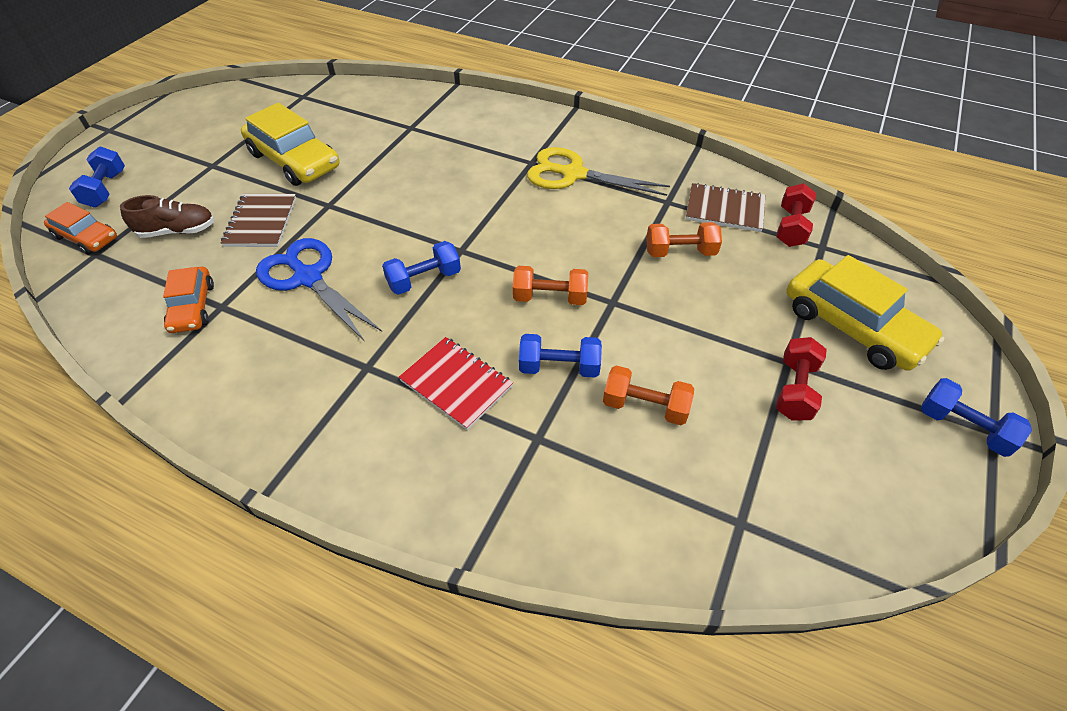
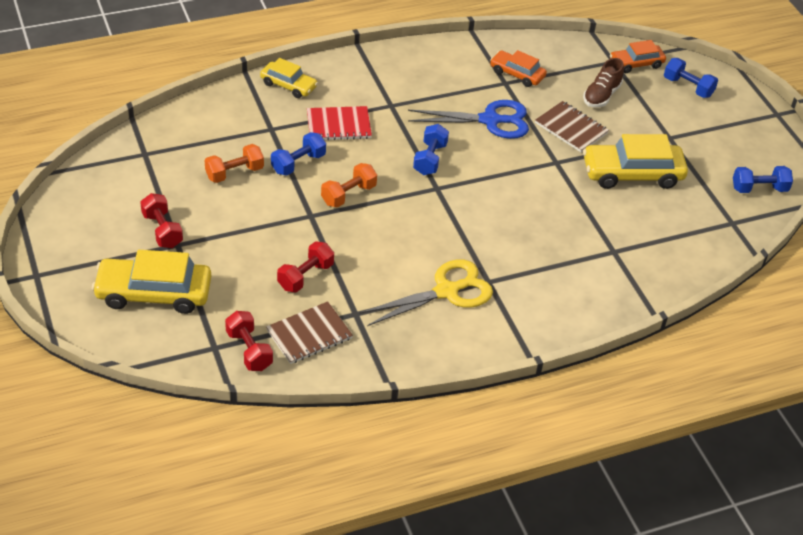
camera: 130 degrees right, 5 degrees down
(437, 494) = (288, 85): none -> yellow car
(680, 252) = (305, 276): orange dumbbell -> red dumbbell
(962, 427) = (55, 267): blue dumbbell -> blue dumbbell (759, 189)

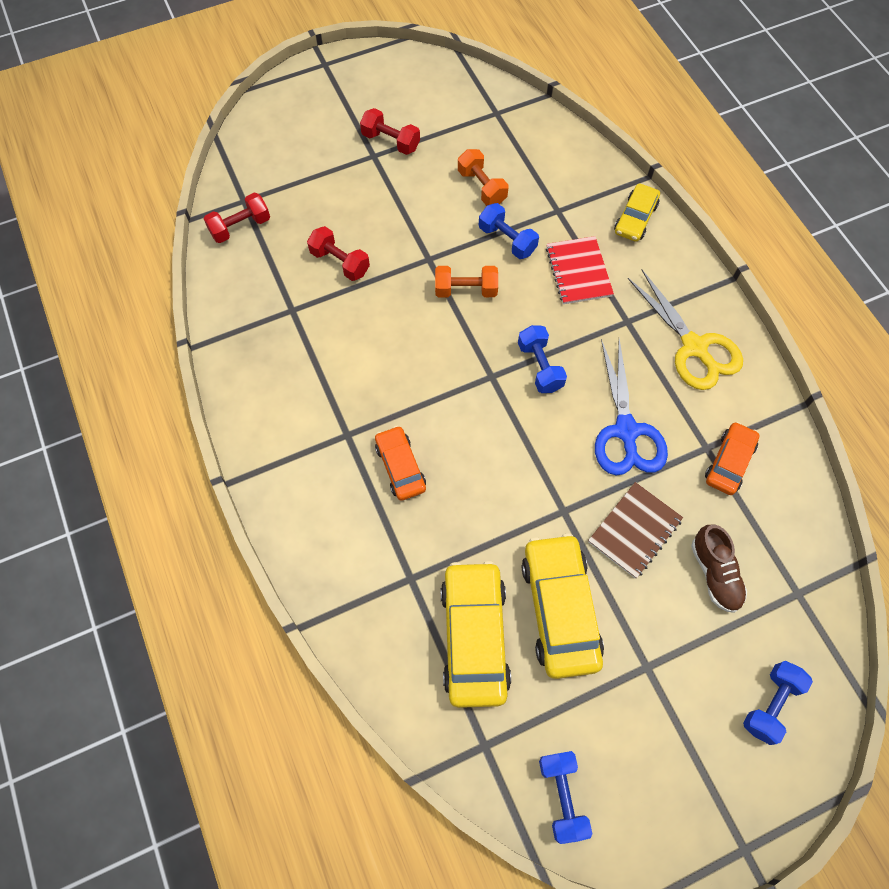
camera: 90 degrees right, 20 degrees up
(154, 293) = (308, 147): yellow car -> yellow car (474, 636)
(162, 230) = (391, 141): red dumbbell -> red dumbbell turned 60 degrees clockwise
(309, 334) = (262, 273): brown notebook -> none
(348, 195) = (466, 290): orange dumbbell -> orange dumbbell turned 45 degrees counterclockwise
(430, 159) = (540, 366): blue dumbbell -> blue dumbbell turned 60 degrees clockwise
(446, 291) = (328, 393): yellow scissors -> yellow scissors (694, 347)
(601, 95) = (714, 573): brown shoe -> brown shoe turned 135 degrees counterclockwise
(636, 64) = (803, 627): orange car -> orange car (400, 467)

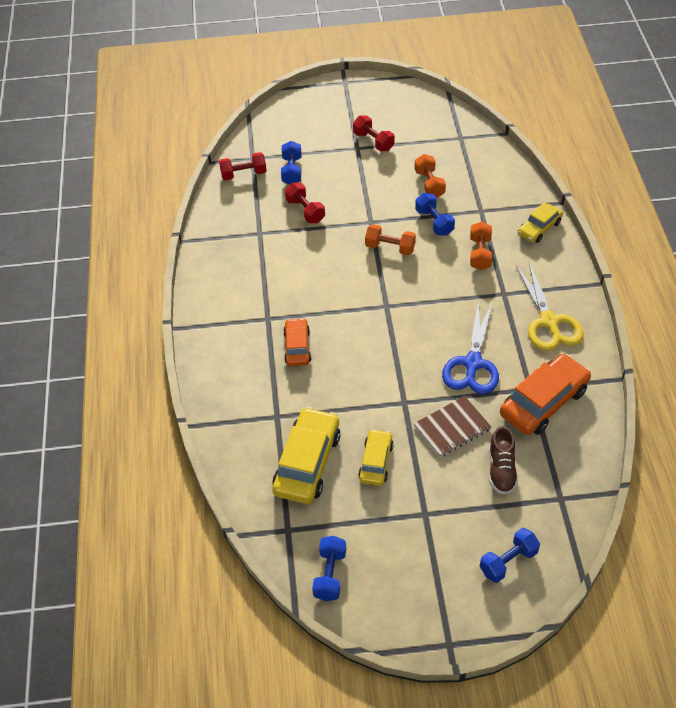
camera: 20 degrees right, 15 degrees down
(540, 366) = (425, 308): blue dumbbell -> blue dumbbell (292, 171)
(559, 609) = (376, 462): yellow car -> yellow car, size x0.59
(578, 272) = (480, 254): red notebook -> orange dumbbell
(729, 462) = (544, 402): orange car -> orange car, size x1.70

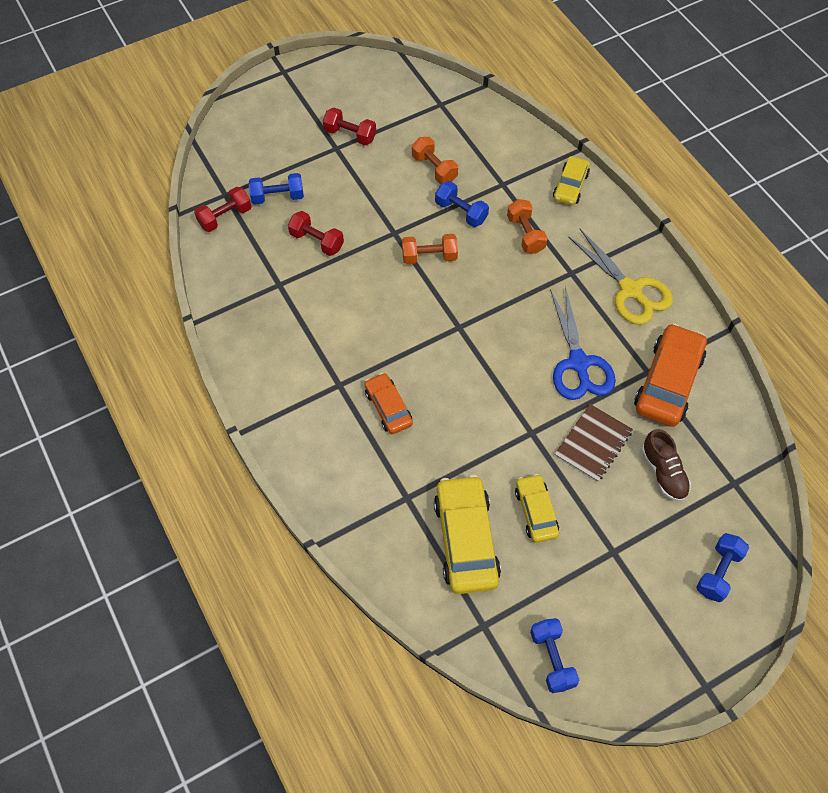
camera: 25 degrees left, 10 degrees up
(292, 171) = (277, 197): blue dumbbell -> blue dumbbell turned 75 degrees counterclockwise

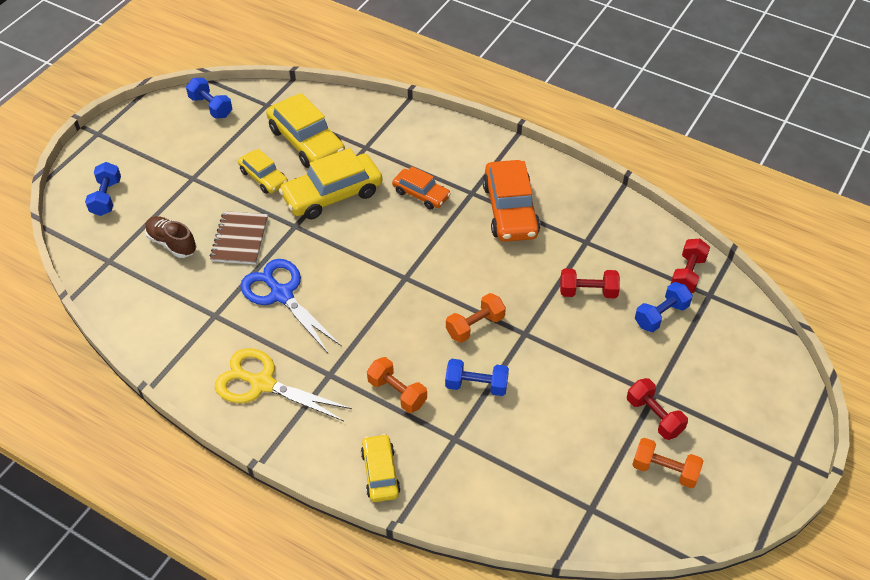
camera: 150 degrees right, 10 degrees down
(350, 135) = (654, 416): red dumbbell -> red dumbbell turned 60 degrees clockwise
(434, 169) = (537, 421): orange dumbbell -> orange dumbbell (664, 470)
(475, 452) = (332, 194): none -> yellow car
(668, 382) = (193, 314): orange car -> orange car (510, 210)

